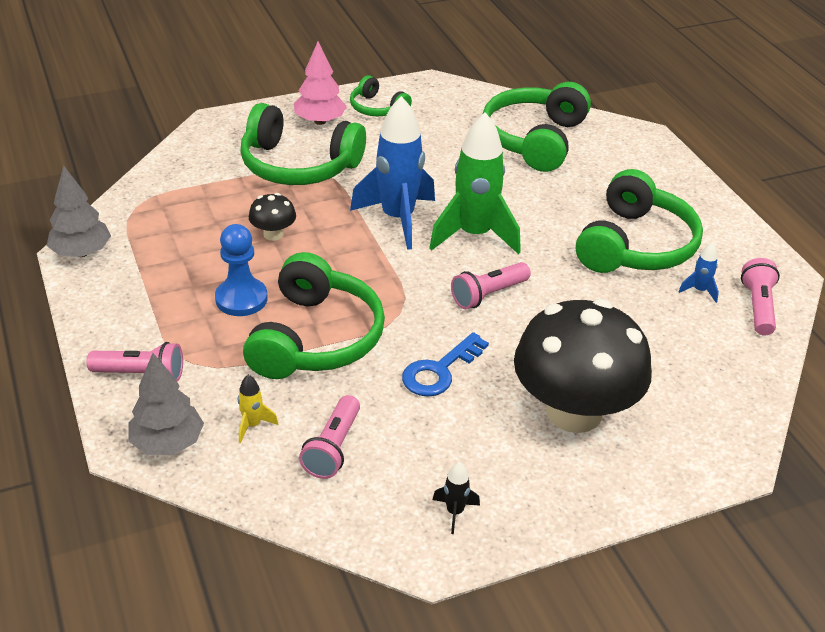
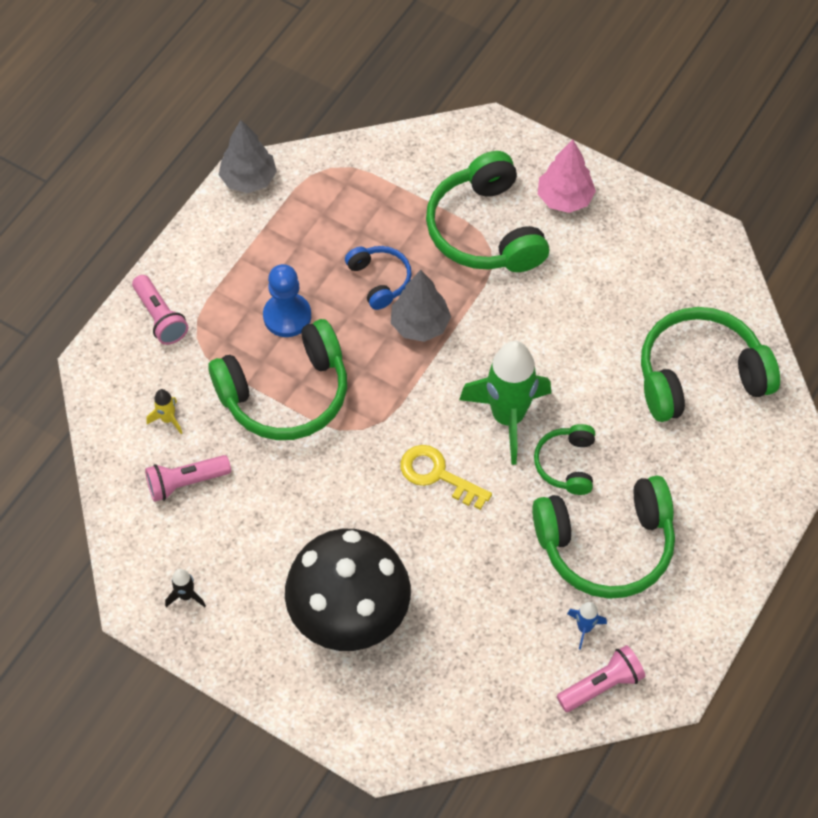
camera: 55 degrees right, 20 degrees up
(167, 443) = (112, 383): grey tree -> grey tree (420, 325)
(273, 234) = (379, 280): black mushroom -> blue headphones
(377, 108) = (628, 225): green headphones -> green headphones (566, 464)
(397, 219) = (479, 349): blue rocket -> none
(439, 371) = (319, 497): blue key -> none
(488, 295) = (437, 475): pink flashlight -> yellow key

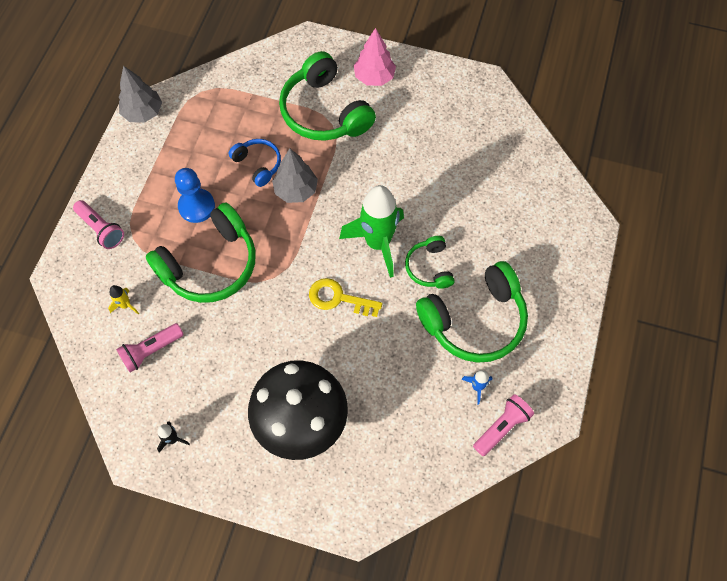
camera: 15 degrees left, 5 degrees up
(699, 375) = (504, 181): green headphones -> none

